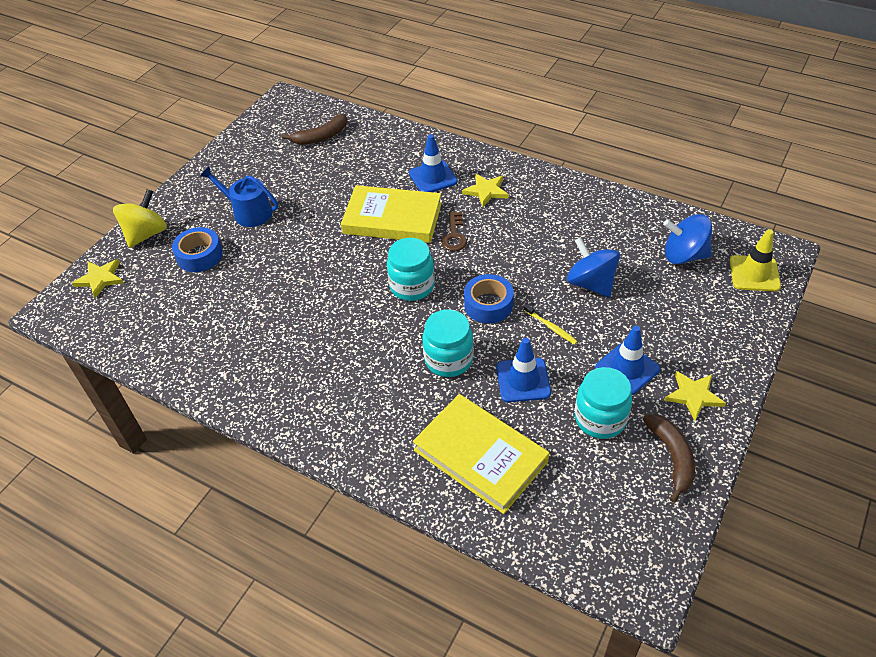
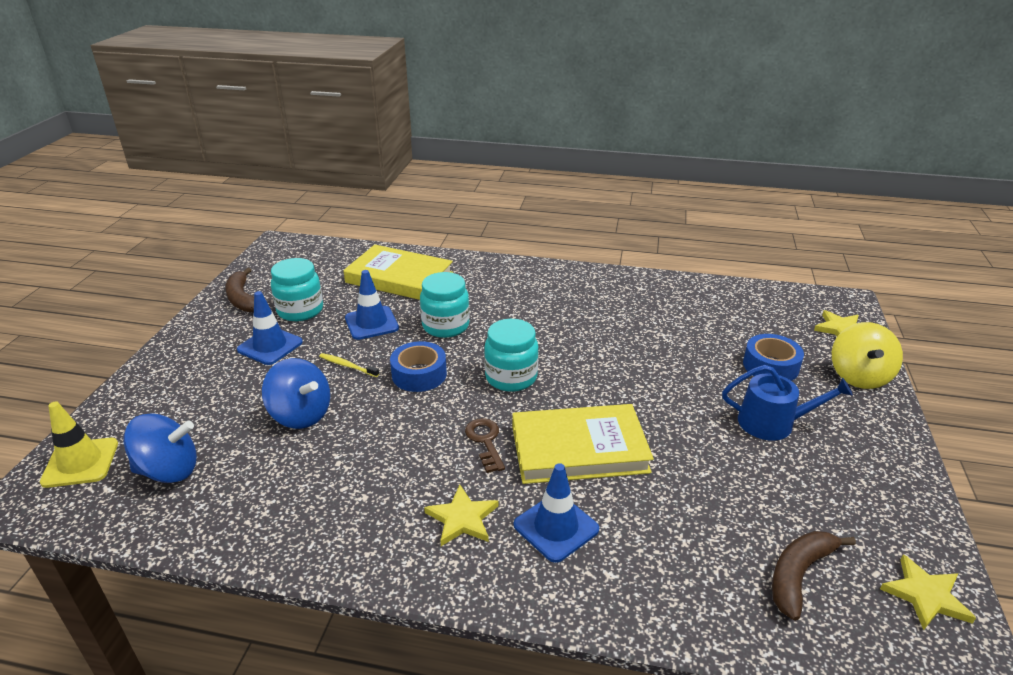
camera: 160 degrees right, 15 degrees down
(693, 396) = (209, 337): yellow star -> yellow star (925, 595)

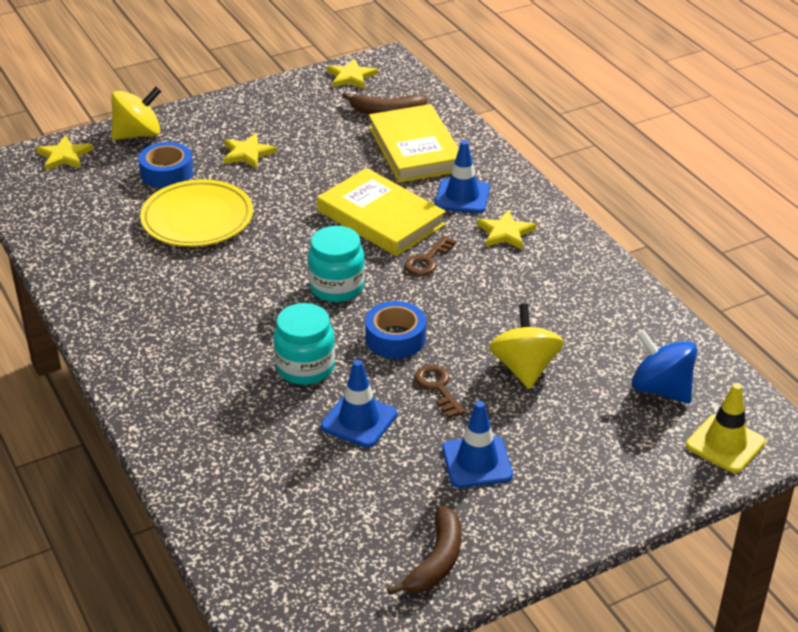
camera: 130 degrees left, 5 degrees up
(300, 310) = (400, 491): turquoise jar -> none
(301, 415) = (524, 368): blue spinning top -> yellow spinning top
(347, 365) = (438, 388): yellow toothbrush -> brown key
(399, 278) = (250, 462): yellow book -> yellow book (415, 149)
(680, 354) = (197, 218): none -> yellow plate
(773, 423) = (247, 153): blue watering can -> yellow star

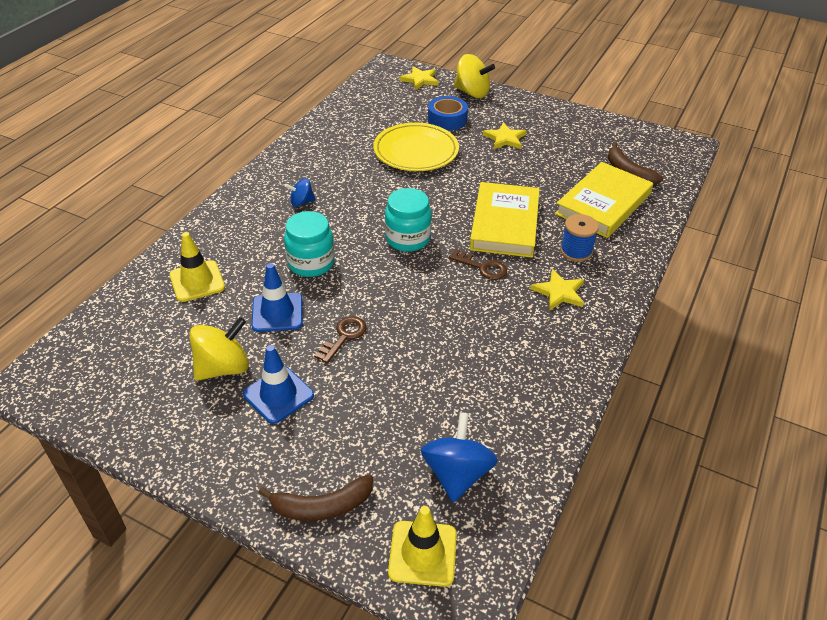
camera: 55 degrees right, 5 degrees up
(193, 335) = (301, 202): none -> blue spinning top
(247, 463) = (197, 281): none -> yellow traffic cone
(351, 77) = (646, 139): yellow star -> none
(395, 338) = (379, 291): blue tape -> none
(427, 260) = (482, 267): brown key -> brown key turned 150 degrees counterclockwise
(436, 561) = (157, 419): brown banana -> brown banana (322, 506)
(462, 196) = (576, 251): blue traffic cone -> blue spool
(524, 368) = (408, 374): yellow spinning top -> yellow spinning top (223, 367)

